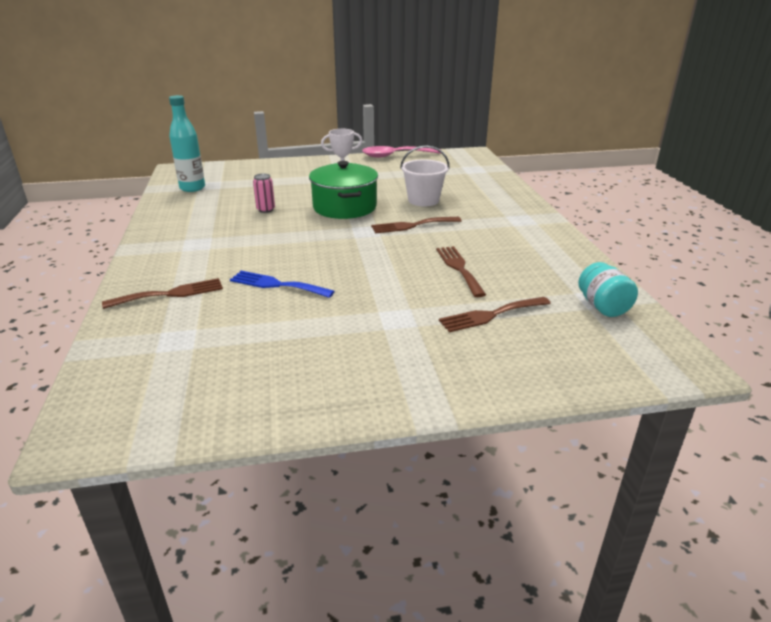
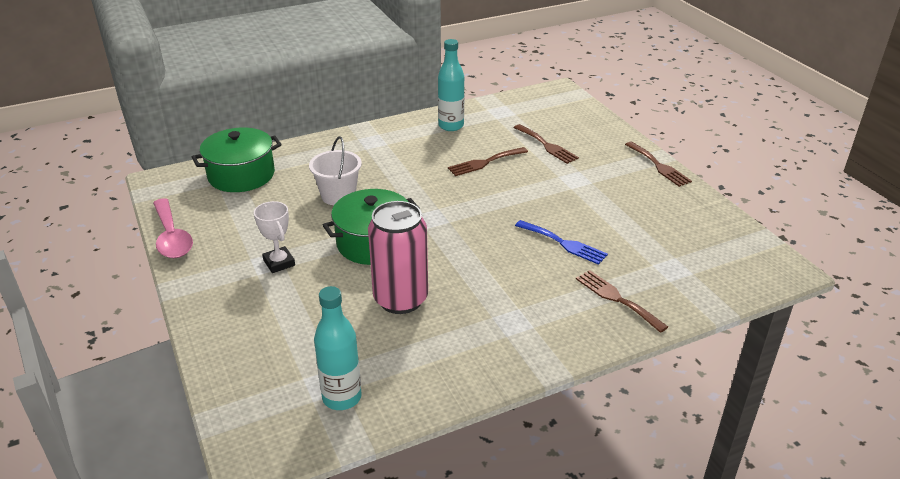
camera: 105 degrees left, 5 degrees up
(265, 210) = (400, 299): pink can -> pink can, size x2.36
(277, 285) = (564, 243): blue fork -> blue fork turned 60 degrees counterclockwise
(412, 225) = (408, 194): brown fork -> brown fork (659, 166)
(471, 173) = (241, 175): none -> green pot
(553, 261) = (451, 126): none -> turquoise bottle
(602, 307) = (510, 109): turquoise jar -> none

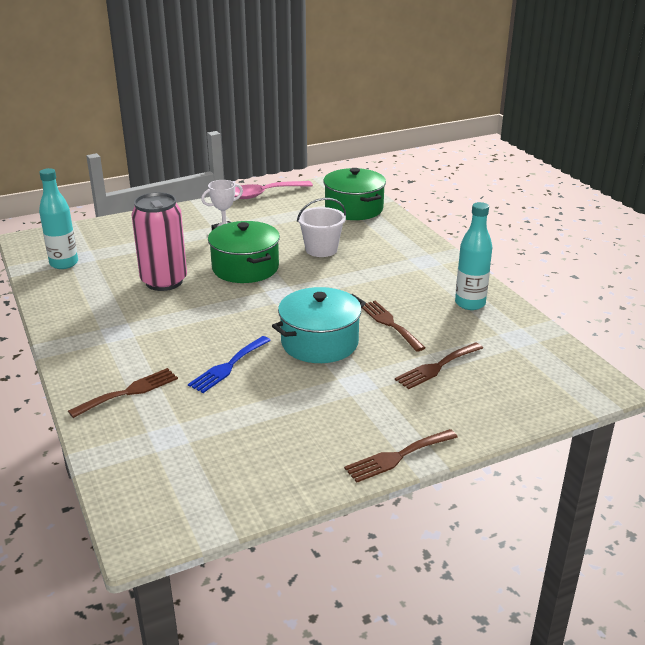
camera: 90 degrees right, 5 degrees down
(518, 196) = (319, 342): none -> turquoise pot

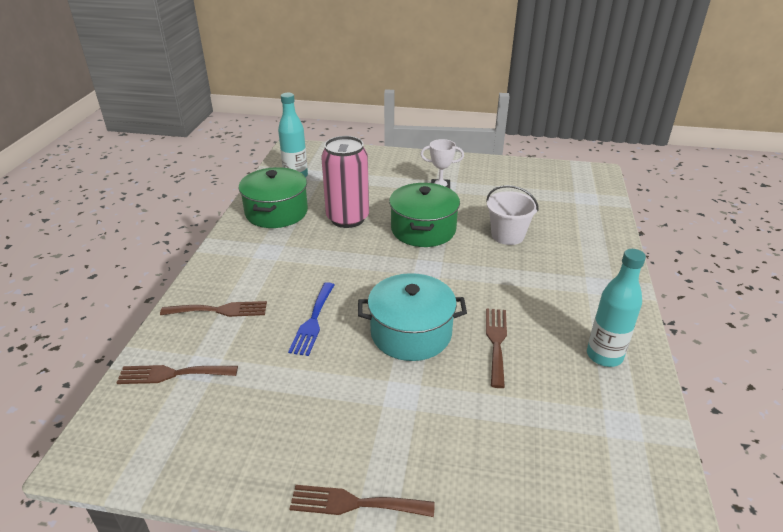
camera: 35 degrees right, 5 degrees up
(228, 366) = (313, 321): blue fork -> blue fork turned 60 degrees counterclockwise
(264, 194) = (510, 163): pink spoon -> none
(354, 209) = (580, 203): green pot -> green pot (276, 212)
(437, 367) = (496, 416): brown fork -> brown fork (172, 374)

